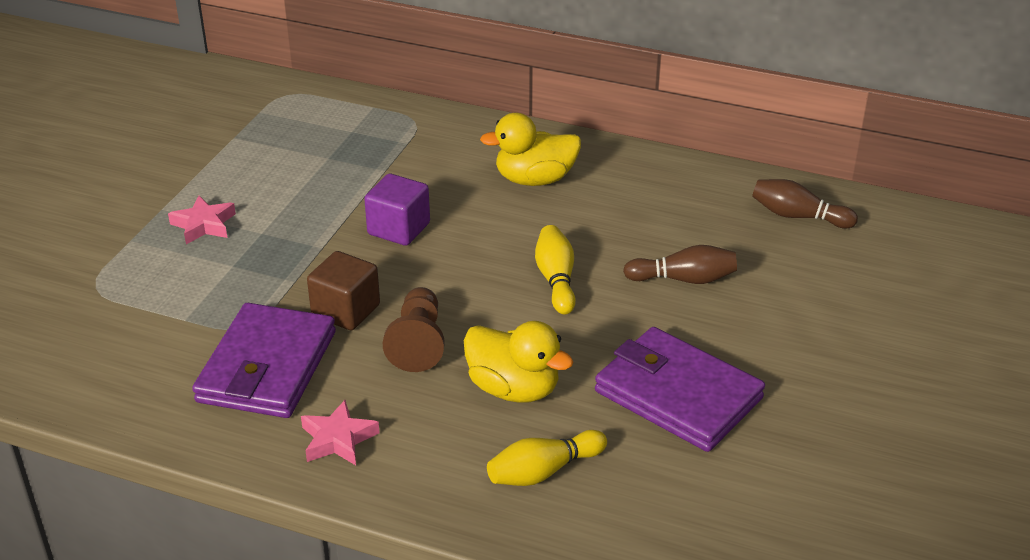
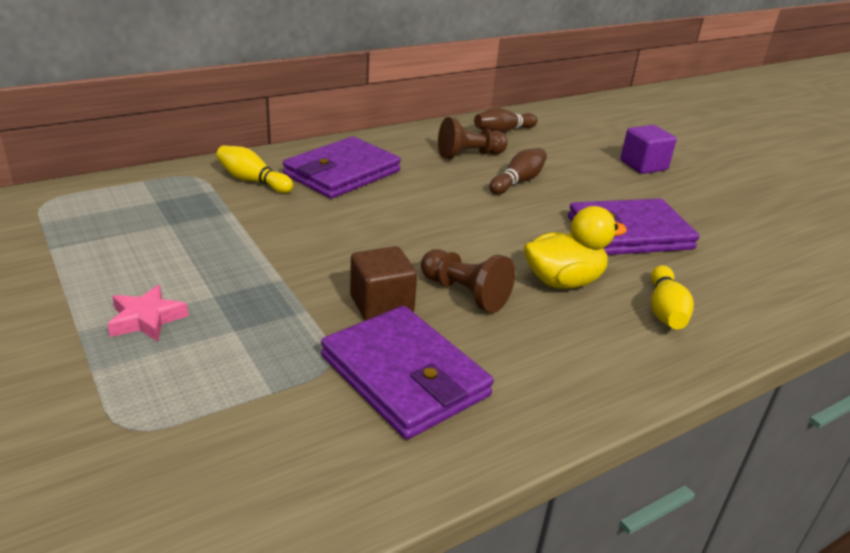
camera: 55 degrees left, 5 degrees down
(338, 439) = (544, 382): pink star -> none
(399, 229) = (314, 239): purple cube -> purple cube (643, 165)
(535, 179) = (342, 173): yellow duck -> purple wallet
(556, 280) = (463, 215): yellow bowling pin -> yellow bowling pin (252, 181)
(696, 224) = (469, 155): none -> brown pawn

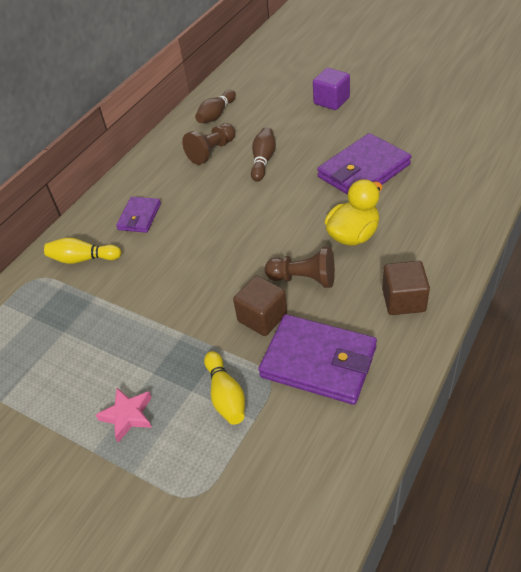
camera: 20 degrees left, 15 degrees up
(342, 173) = (139, 217): purple wallet -> purple wallet, size x0.55
(571, 368) = (403, 300): none -> brown cube
(665, 310) = (424, 225): yellow bowling pin -> yellow bowling pin (226, 395)

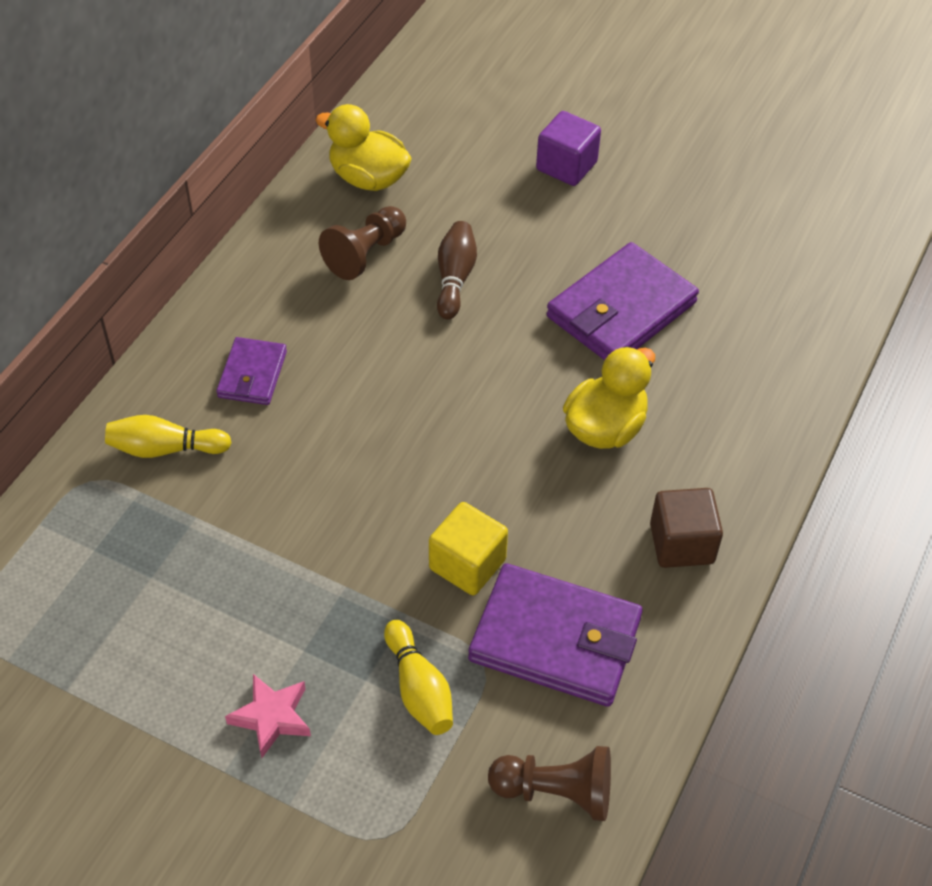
camera: 10 degrees left, 5 degrees up
(216, 114) = (368, 178): brown bowling pin -> yellow duck
(262, 317) = (467, 564): brown cube -> yellow cube
(304, 279) = (529, 501): brown pawn -> brown pawn (556, 792)

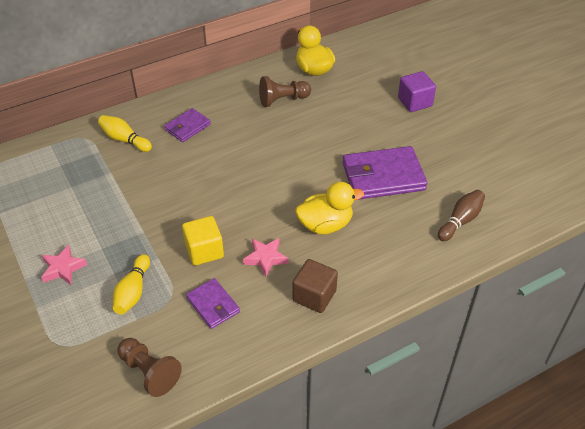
camera: 35 degrees right, 5 degrees down
(455, 278) = (314, 127): brown bowling pin -> brown bowling pin (460, 221)
(555, 639) = (213, 305): purple wallet -> purple wallet, size x0.55
(566, 525) = (265, 258): none -> pink star

